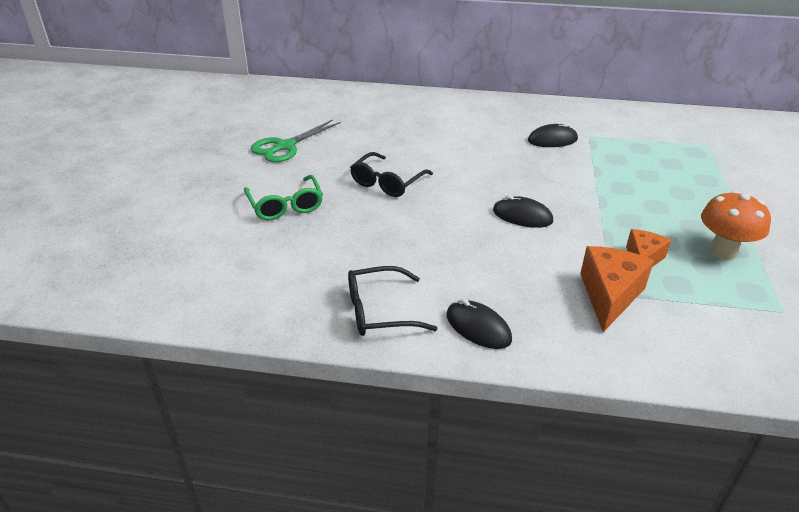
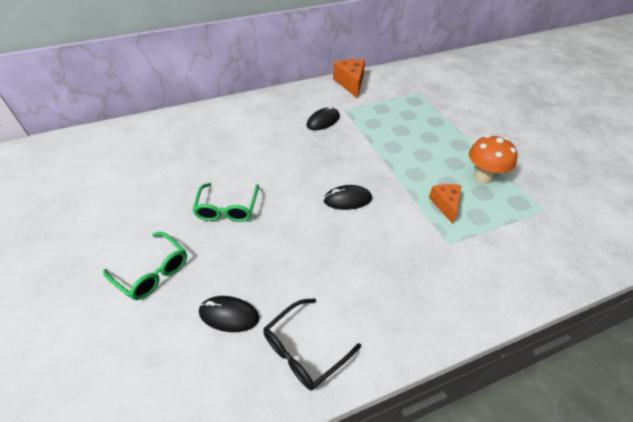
camera: 30 degrees left, 10 degrees up
(285, 146) = (113, 205): green scissors -> none
(387, 183) = (227, 209): black glasses -> green glasses
(478, 327) = (386, 325): black mouse -> black mouse (229, 315)
(609, 295) = (447, 246): orange cheese -> orange cheese (350, 83)

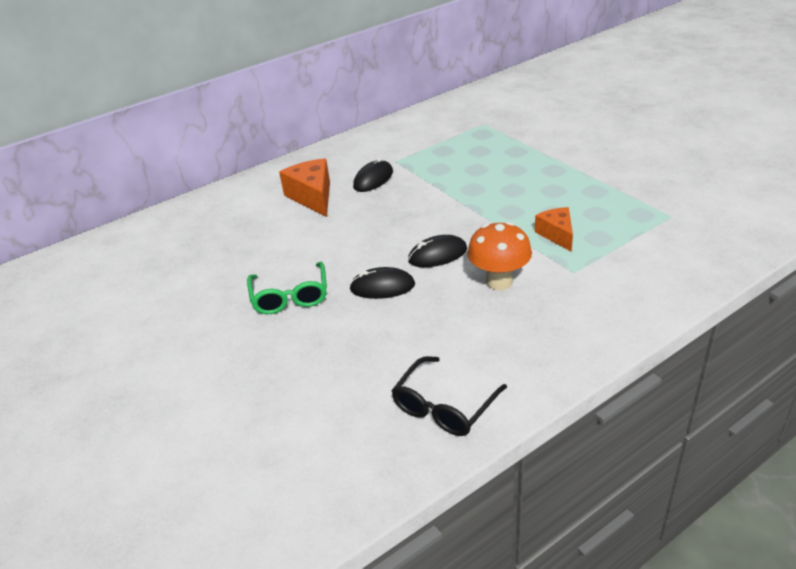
camera: 10 degrees left, 10 degrees down
(153, 272) = (225, 380): green glasses -> none
(229, 315) = (341, 397): black mouse -> black mouse (382, 287)
(350, 83) = (392, 130): orange cheese -> orange cheese (312, 197)
(483, 177) = (592, 197): orange mushroom -> orange mushroom (499, 282)

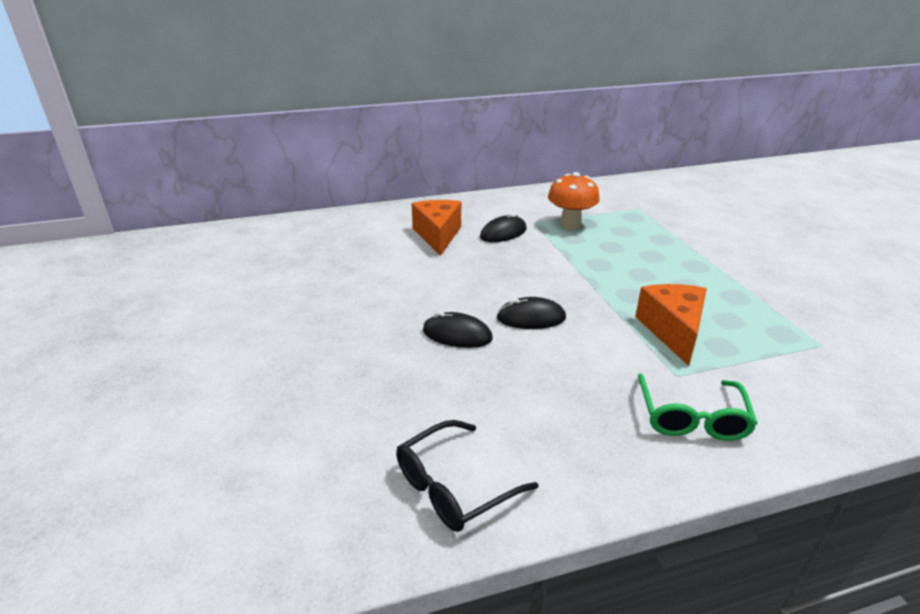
camera: 15 degrees right, 5 degrees down
(290, 297) = (362, 320): green glasses -> green glasses (691, 418)
(499, 282) = (585, 363): orange mushroom -> orange mushroom (570, 225)
(557, 235) = (673, 330): orange cheese -> orange cheese, size x1.55

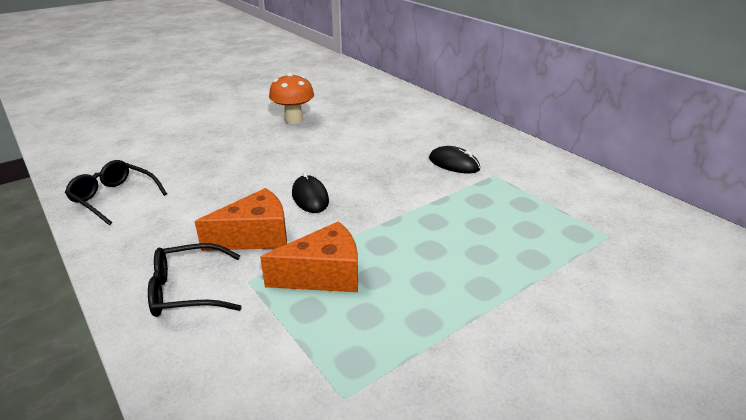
camera: 70 degrees right, 0 degrees up
(438, 235) = (422, 137): orange cheese -> orange cheese (255, 236)
(457, 335) = (273, 172): black mouse -> none
(570, 225) = (508, 195): orange mushroom -> orange mushroom (293, 120)
(691, 418) = (187, 290): green glasses -> black glasses

